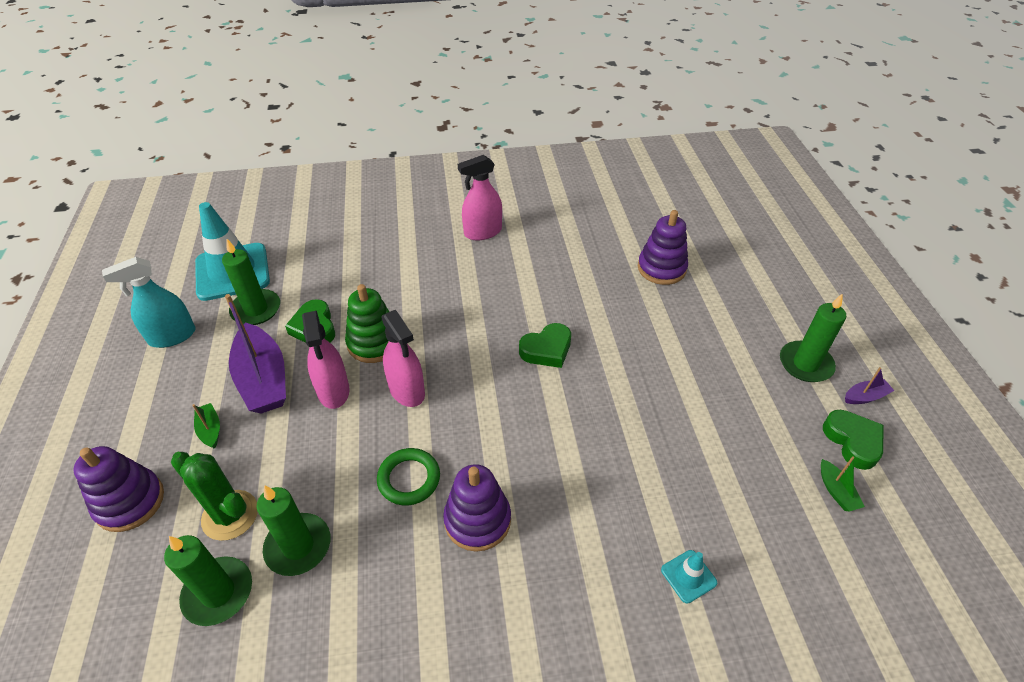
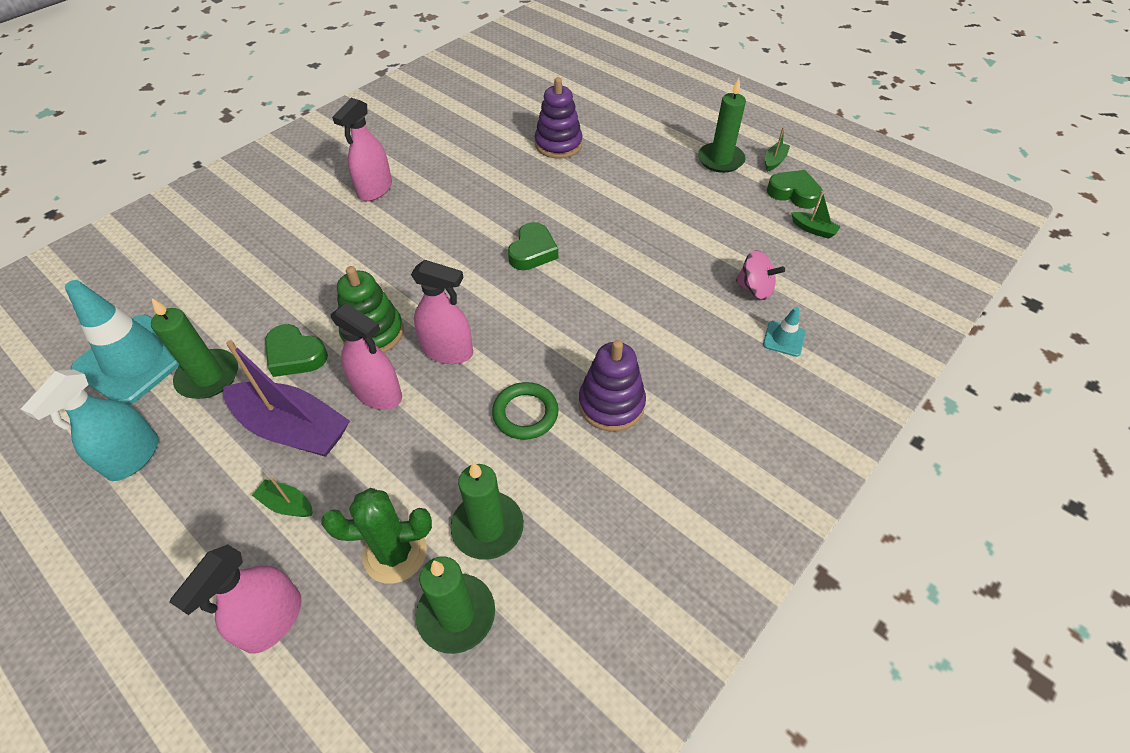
camera: 40 degrees left, 5 degrees up
(130, 502) = (272, 620): purple stacking toy -> pink spray bottle
(710, 509) = (755, 289): none -> pink spinning top
(865, 397) = (774, 161): purple boat -> green boat

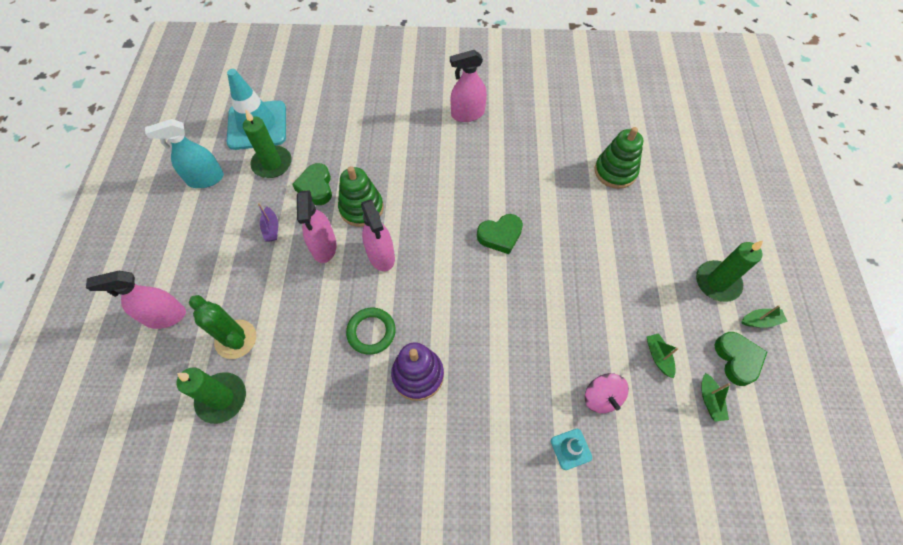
camera: 50 degrees right, 10 degrees up
(287, 504) = (227, 266): green boat -> green boat (658, 357)
(293, 429) = (271, 228): purple boat -> purple boat, size x0.44
(488, 527) = (282, 372): green candle -> none
(558, 144) = (615, 171): purple stacking toy -> green stacking toy

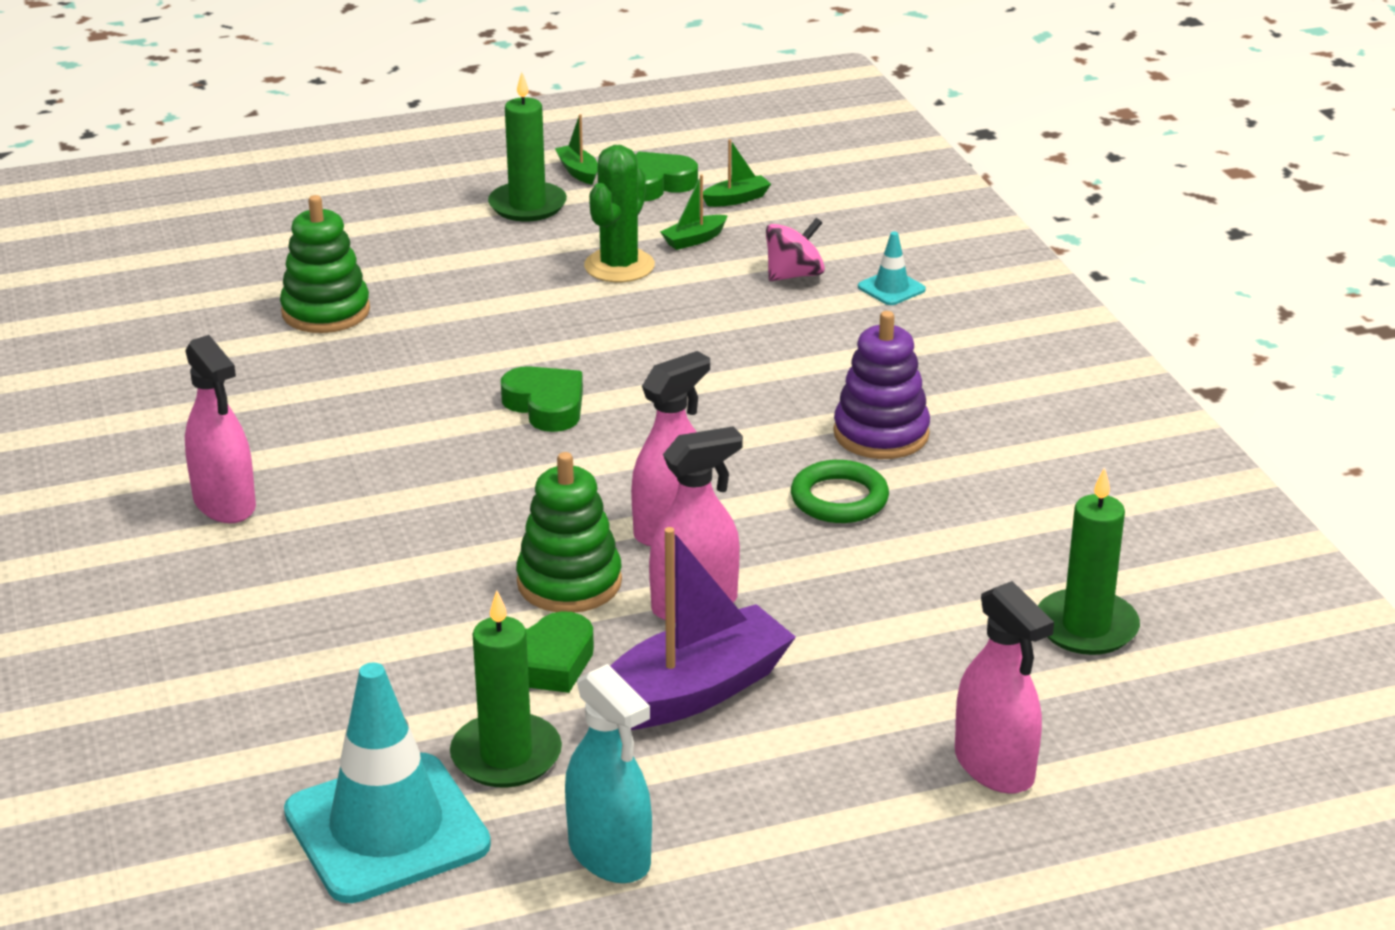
camera: 110 degrees left, 30 degrees down
(235, 339) = (969, 651): green cactus -> green cactus (619, 266)
(271, 228) = (692, 692): purple boat -> purple boat, size x2.26

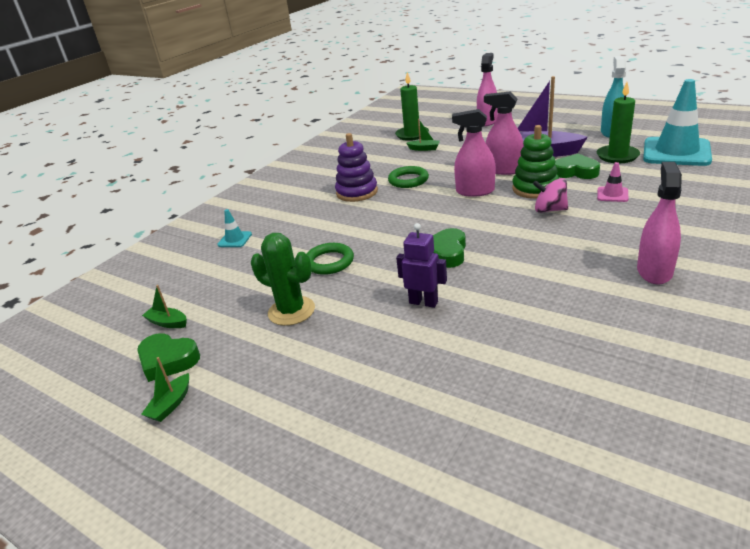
camera: 125 degrees left, 0 degrees up
(326, 311) = (476, 372): green stacking toy -> none
(411, 629) = (612, 194): none -> pink traffic cone
(478, 340) = (423, 302): none -> purple robot
(527, 205) = (245, 391): green candle -> none
(619, 266) = (291, 311): green cactus -> green cactus turned 45 degrees clockwise
(687, 325) = (329, 262): none -> green ring
(694, 240) = (234, 307): green boat -> green boat (424, 149)
(794, 275) = (246, 264): pink spinning top -> pink spinning top (549, 210)

